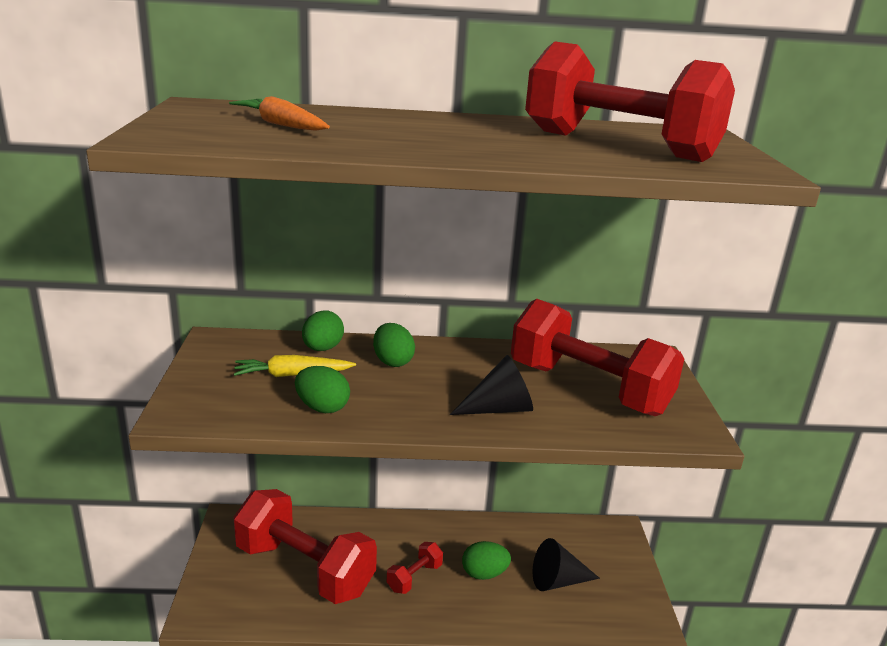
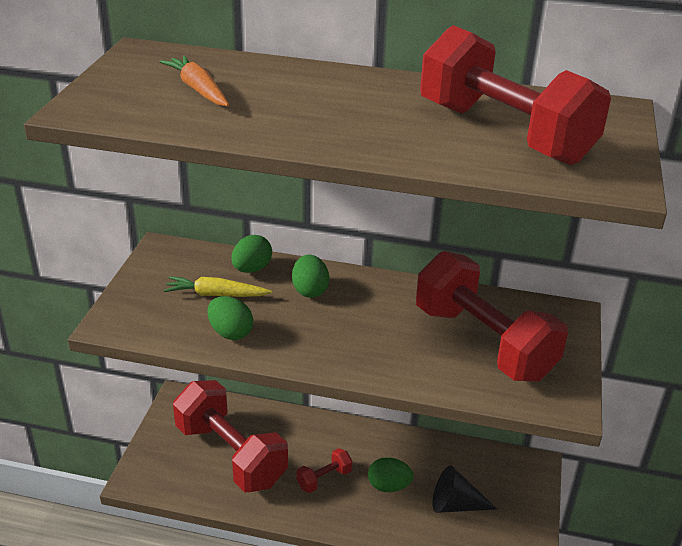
camera: 15 degrees right, 10 degrees up
(499, 409) = (387, 354): black cone -> none

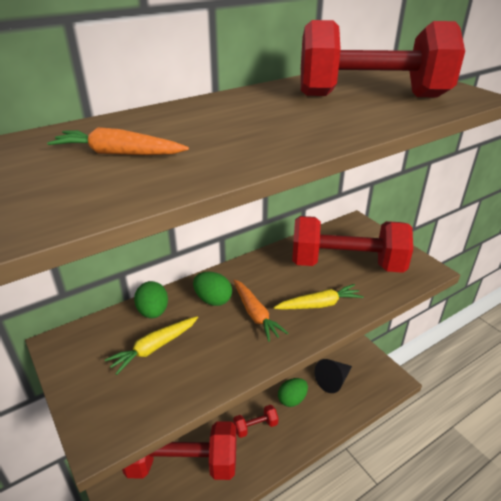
camera: 45 degrees left, 0 degrees up
(230, 332) = (205, 367): green egg -> none
(324, 479) = (255, 426): red dumbbell -> red dumbbell turned 60 degrees clockwise
(326, 324) = (255, 314): none -> orange carrot
(394, 355) = (319, 305): none -> yellow carrot

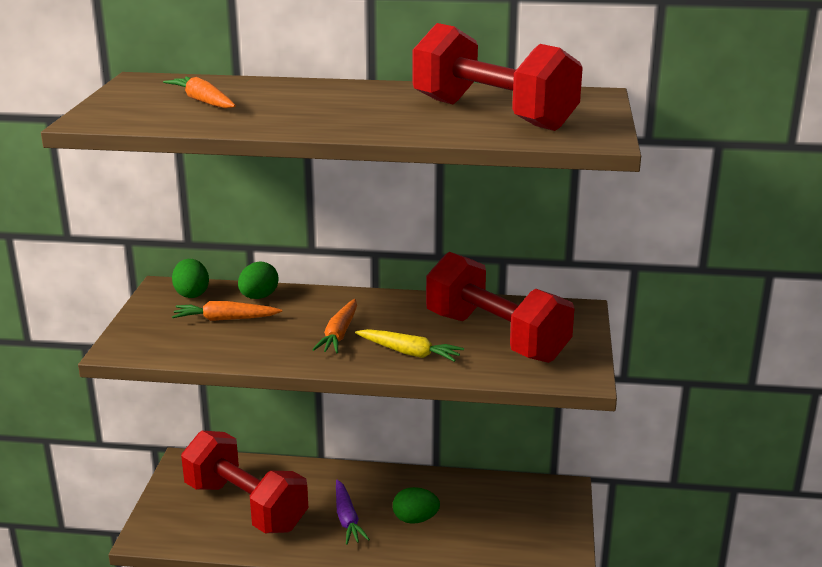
camera: 40 degrees right, 10 degrees down
(154, 348) = (225, 319): yellow carrot -> orange carrot
(213, 300) = (319, 309): green egg -> green egg (191, 294)
(255, 426) = (347, 519): red dumbbell -> purple carrot
(333, 380) = (486, 529): black cone -> none

